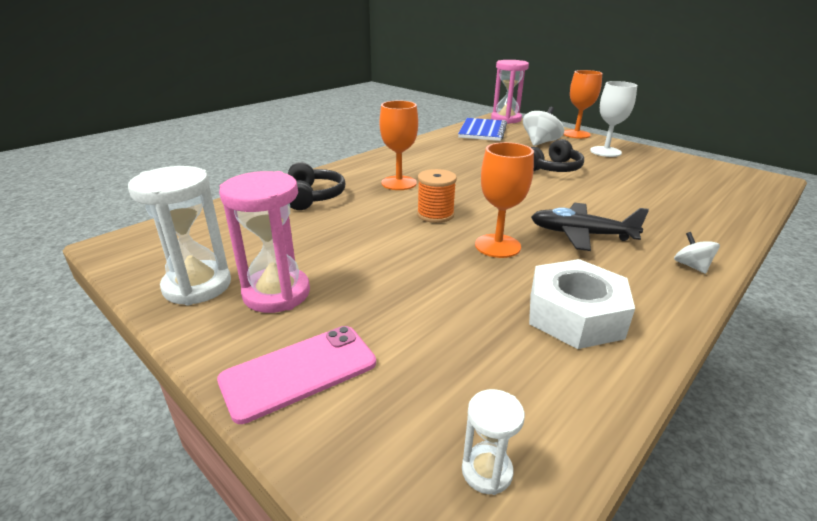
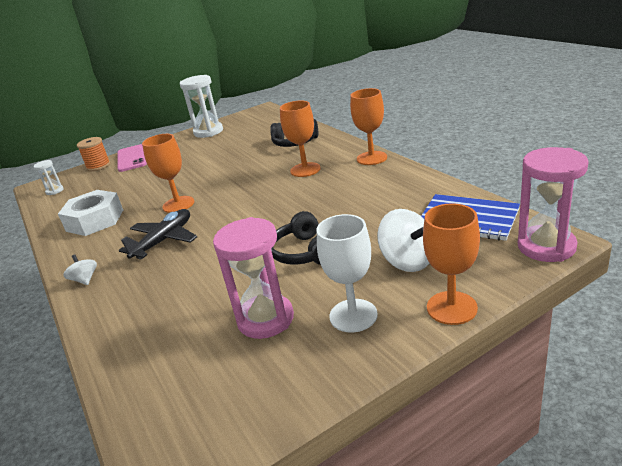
camera: 110 degrees right, 0 degrees up
(276, 293) = (187, 148): pink hourglass -> pink hourglass (265, 319)
(377, 158) = (371, 158): none -> orange goblet
(435, 214) = (238, 184): orange spool -> orange spool (98, 166)
(691, 266) = (85, 280): white spinning top -> white spinning top turned 120 degrees counterclockwise

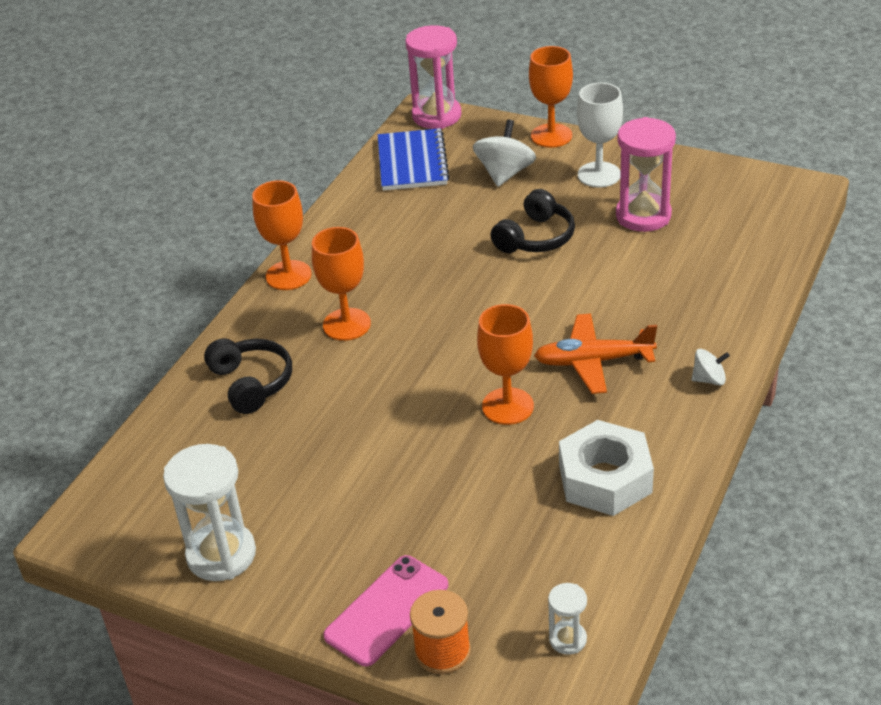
camera: 125 degrees left, 10 degrees up
(85, 280) = (709, 379): white spinning top -> white spinning top turned 120 degrees counterclockwise
(164, 240) = (593, 361): black plane -> orange plane

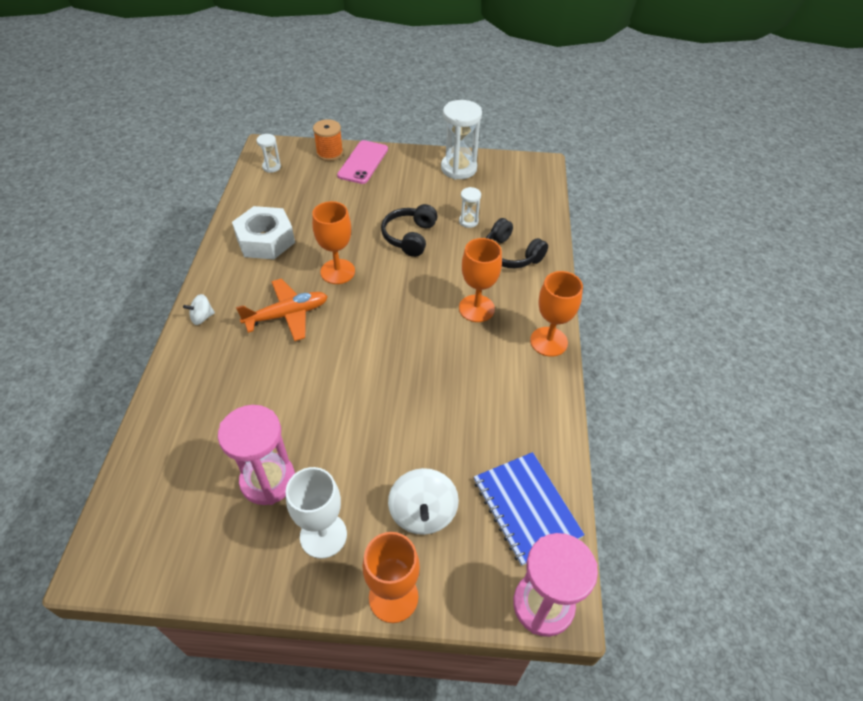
camera: 155 degrees right, 10 degrees up
(275, 446) = (468, 221): none -> white hourglass
(535, 237) = (363, 427): black headphones -> black headphones (409, 237)

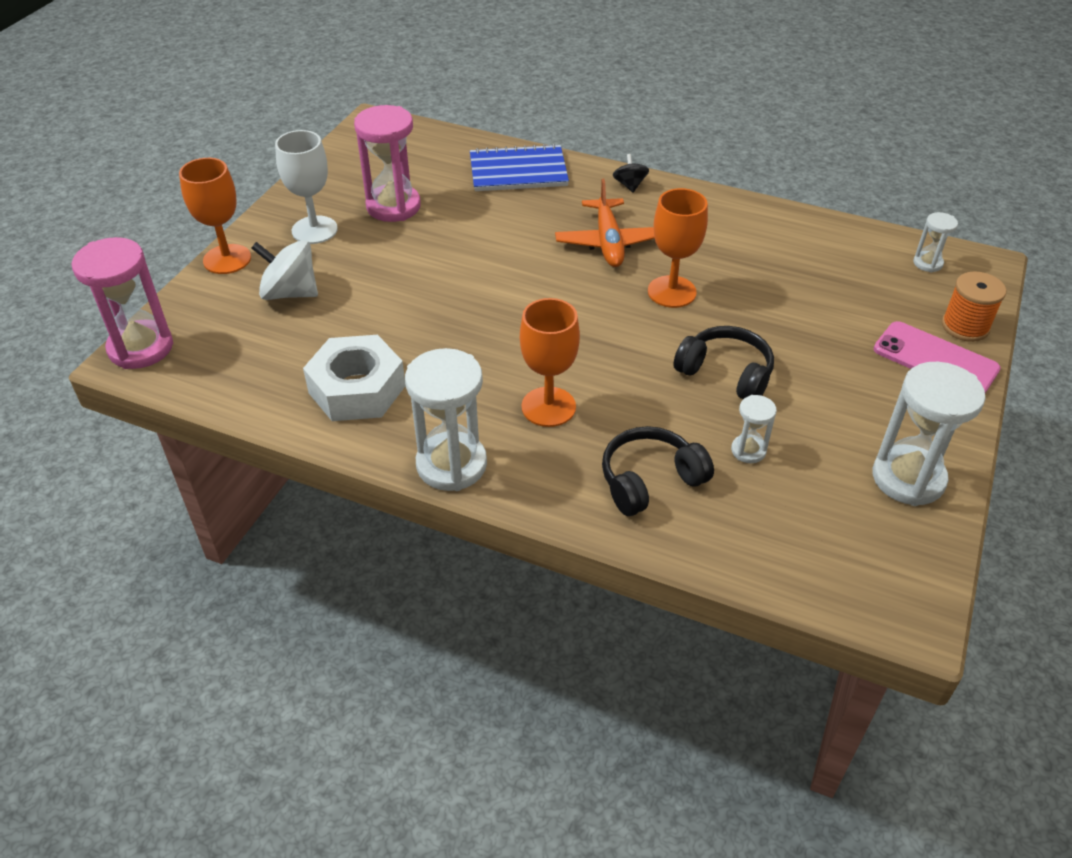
camera: 110 degrees right, 5 degrees down
(202, 317) = (629, 185): white spinning top -> black spinning top
(265, 240) = (754, 241): white nut -> white nut (357, 389)
(526, 508) = (239, 366): blue notebook -> blue notebook (518, 171)
(548, 341) = (451, 464): orange goblet -> white hourglass

